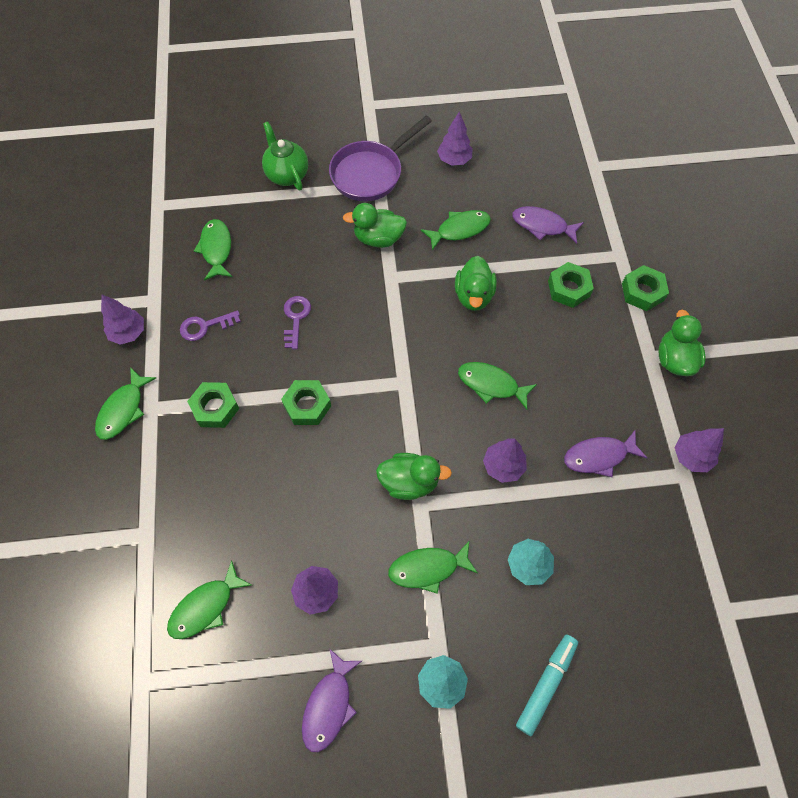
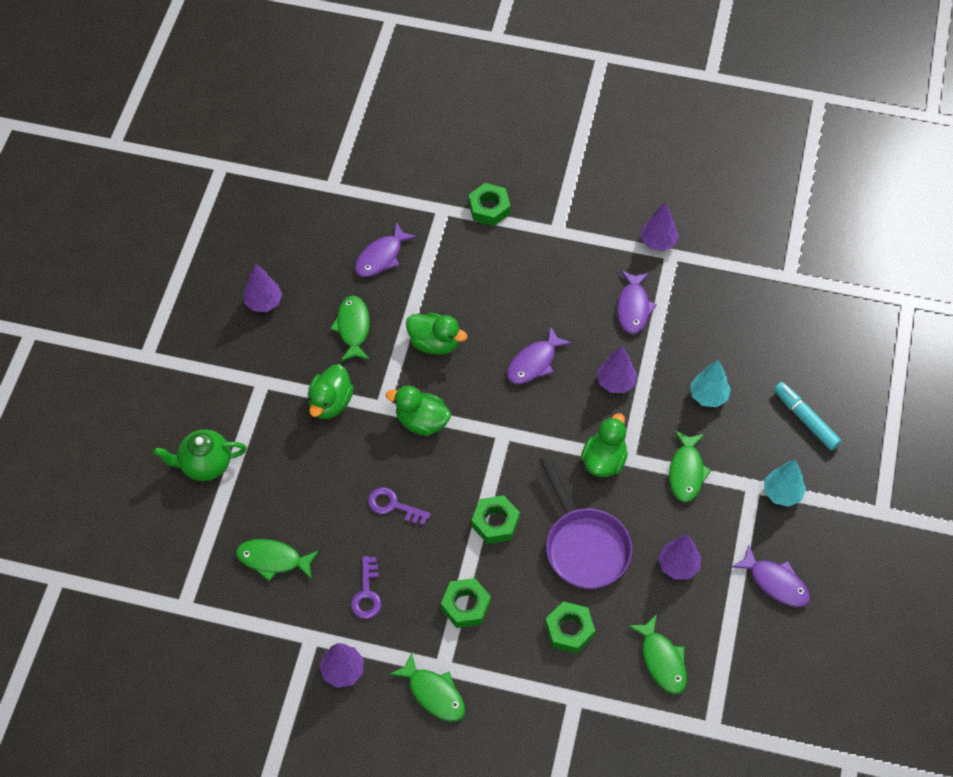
camera: 70 degrees left, 5 degrees down
(370, 173) = (243, 384): purple pan -> purple pan (584, 546)
(491, 384) = (534, 363): green fish -> purple fish
(568, 289) = (461, 263): green nut -> green nut (569, 630)
(674, 359) = (565, 214): green duck -> green duck (421, 421)

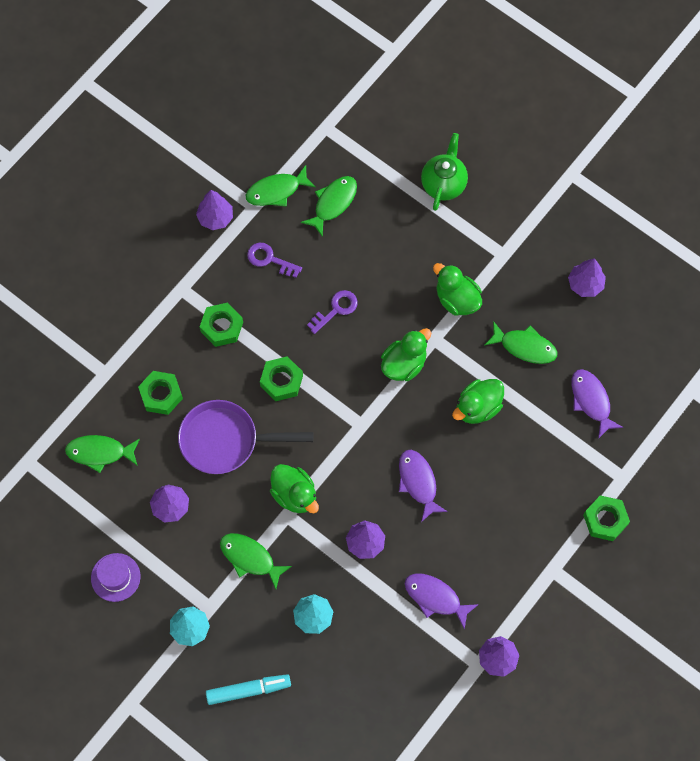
camera: 115 degrees right, 10 degrees up
(434, 693) = (163, 274): green fish -> green fish (276, 191)
(775, 582) = (115, 577): purple fish -> purple hat

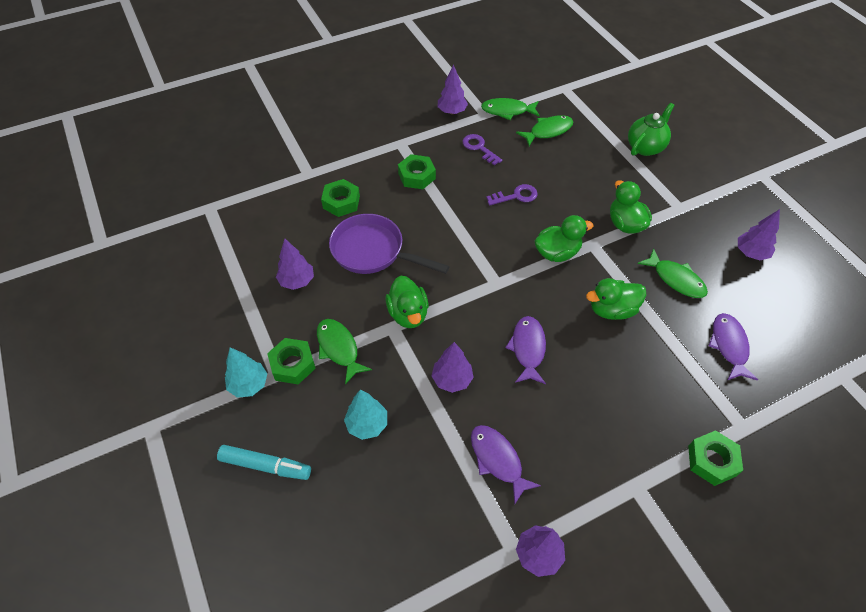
camera: 25 degrees right, 15 degrees down
(99, 452) = (267, 222): green fish -> none
(115, 577) = (215, 315): purple hat -> none
(281, 381) = (444, 227): green nut -> green nut (293, 364)

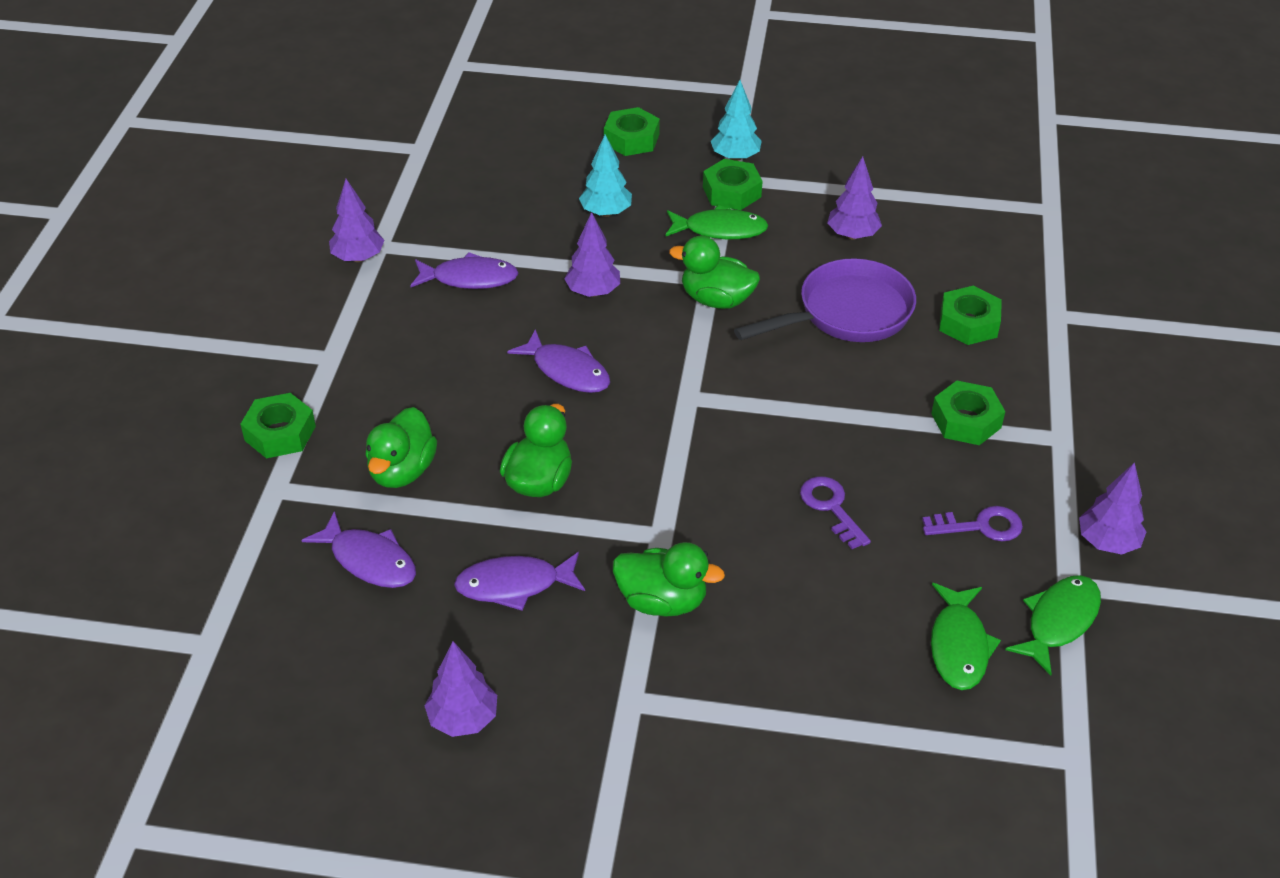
camera: 125 degrees right, 10 degrees down
(265, 465) = (631, 139): turquoise marker -> green nut
(516, 196) = (831, 508): purple key -> purple key turned 135 degrees clockwise
(557, 253) = (682, 486): green duck -> green duck (402, 471)
(645, 147) = (807, 765): green teapot -> none
(676, 279) = (514, 585): green fish -> purple fish

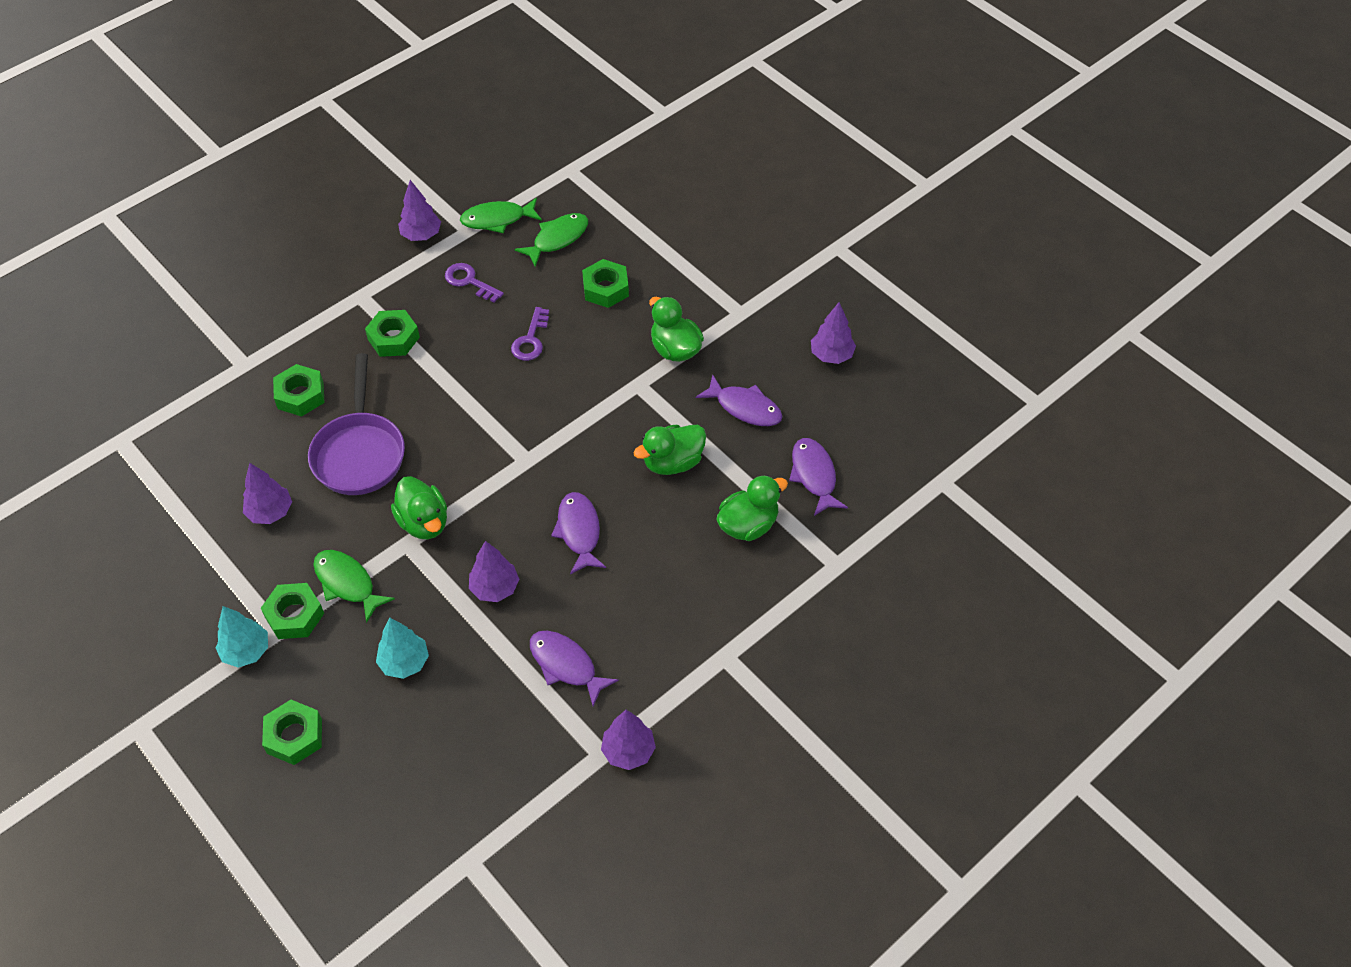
camera: 140 degrees left, 10 degrees up
(280, 433) = (805, 609): green nut -> green nut (606, 289)
(847, 313) = (359, 453): purple pan -> purple pan turned 105 degrees counterclockwise

